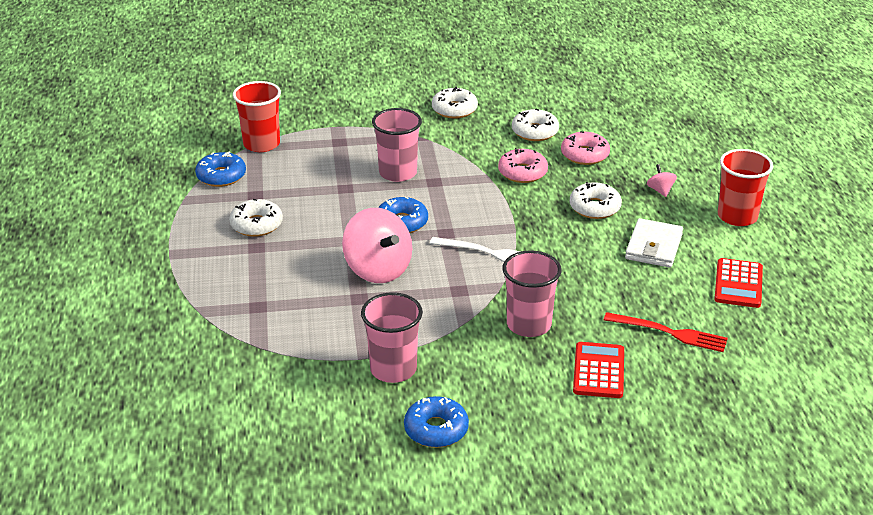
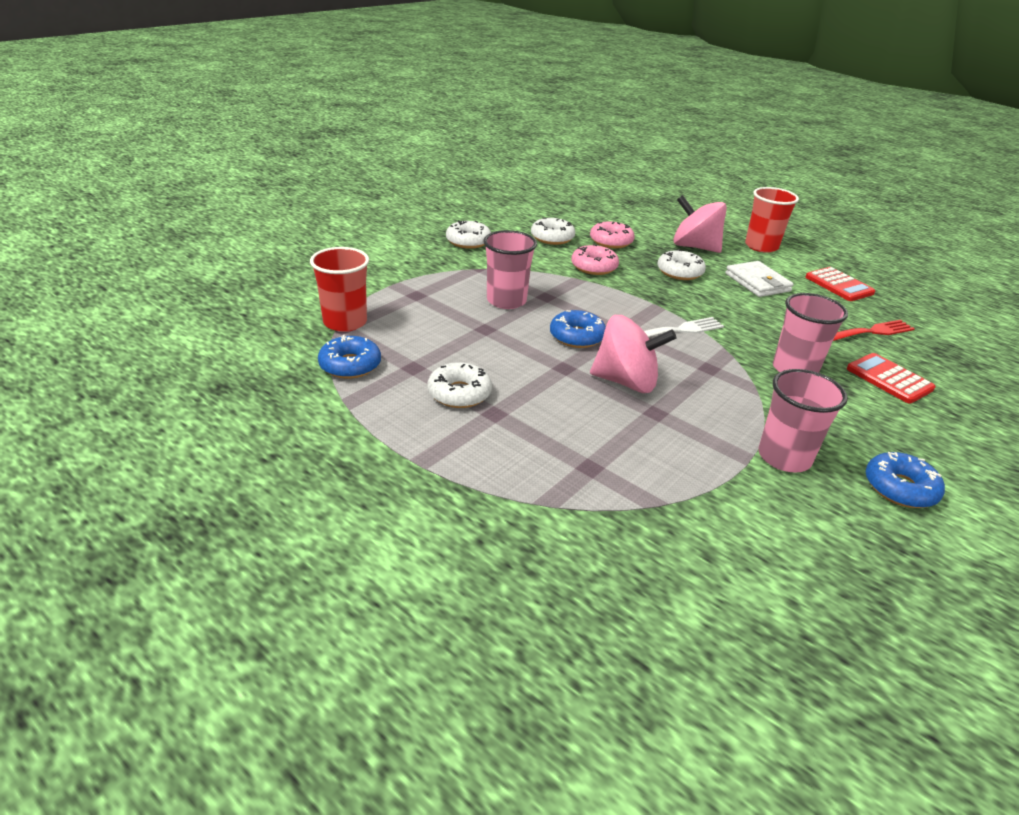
camera: 45 degrees left, 0 degrees up
(660, 190) = (694, 247): pink spinning top -> pink spinning top, size x2.27

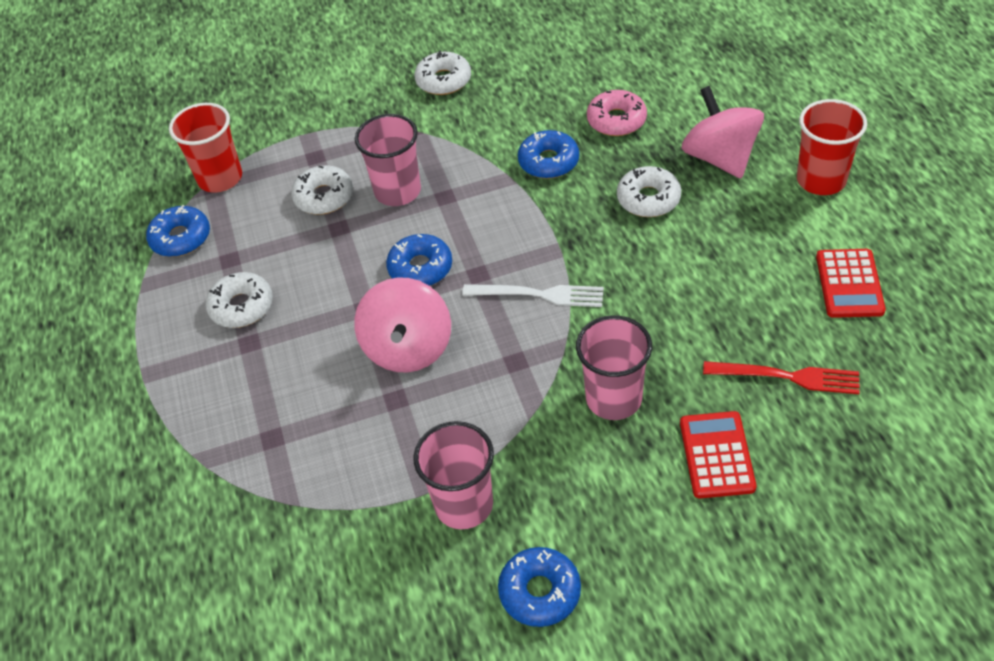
camera: 40 degrees right, 15 degrees up
(552, 238) = (548, 96): white donut -> white donut (324, 197)
(594, 267) = (548, 162): pink donut -> blue donut
(626, 382) = (408, 348): pink spinning top -> pink spinning top turned 45 degrees clockwise
(757, 282) = (734, 246): white wallet -> none

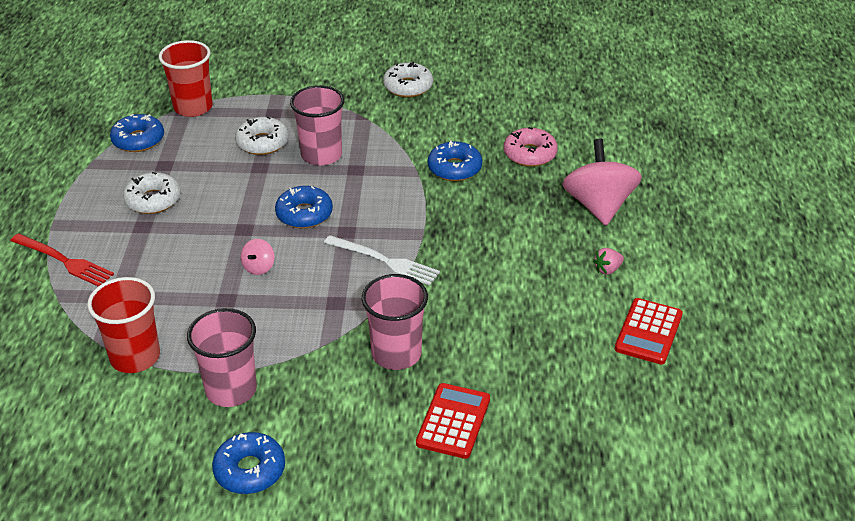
camera: 15 degrees right, 10 degrees down
(408, 348) = (259, 267): pink spinning top -> pink spinning top, size x0.44
(648, 199) = (519, 219): white donut -> none
(770, 227) = (607, 269): none -> pink strawberry
(788, 377) = (551, 384): red fork -> red fork (65, 261)
(821, 180) = (675, 247): red cup -> red cup (135, 357)

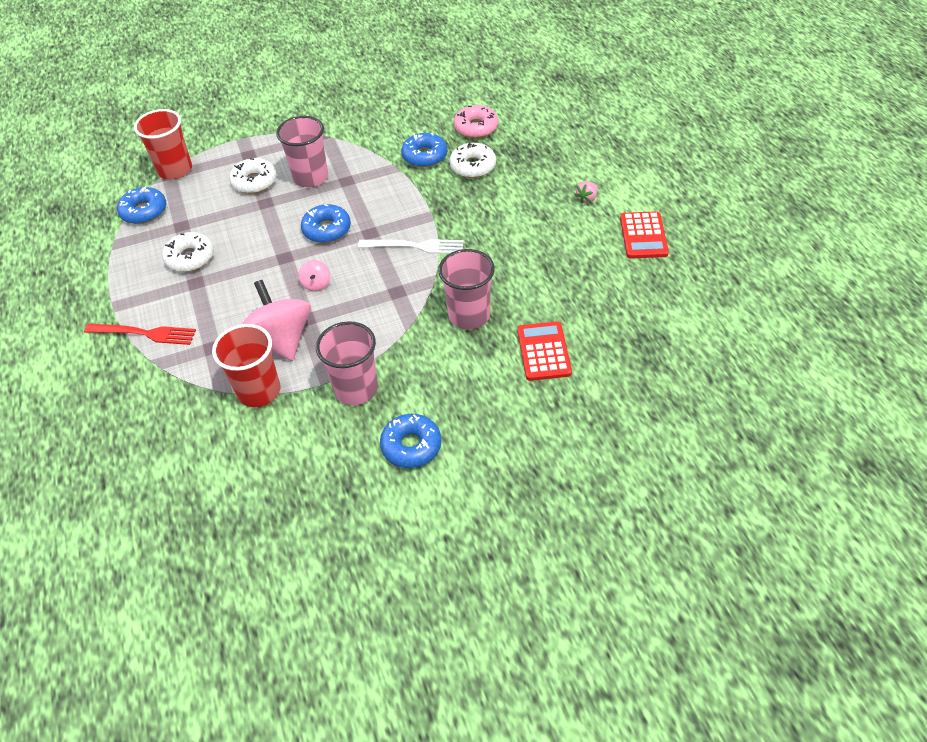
camera: 20 degrees left, 10 degrees up
(408, 86) = (347, 101): white donut -> white donut (473, 166)
(599, 206) = (551, 152): pink spinning top -> pink spinning top (281, 340)

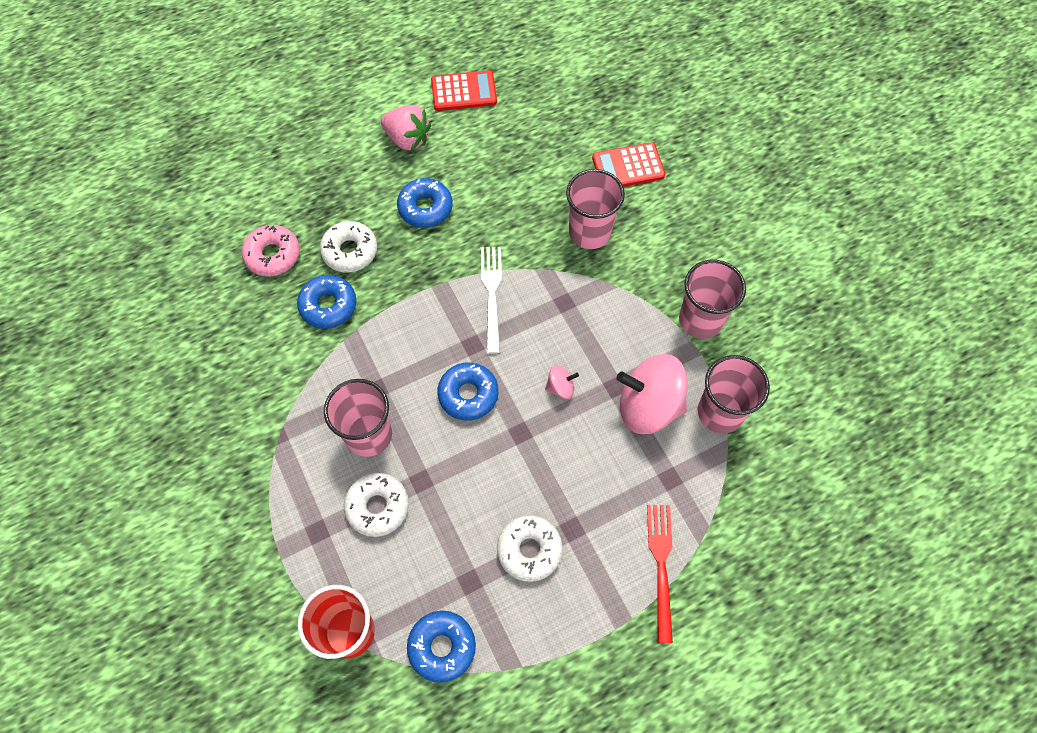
camera: 100 degrees left, 15 degrees up
(259, 391) = (720, 412): red cup -> pink cup
(281, 340) = (648, 406): pink spinning top -> pink spinning top turned 45 degrees clockwise
(411, 446) = (756, 262): blue donut -> blue donut (425, 208)
(587, 199) = (407, 139): pink strawberry -> pink strawberry, size x1.84

